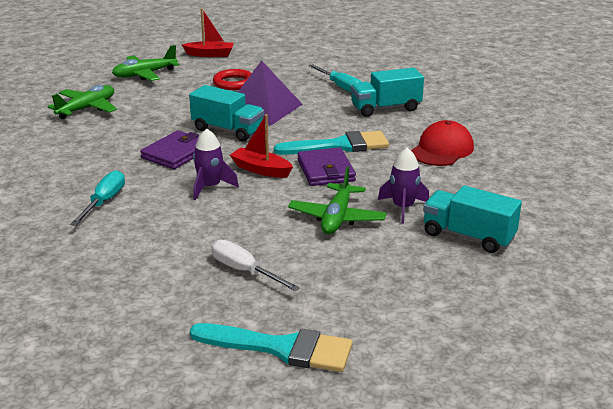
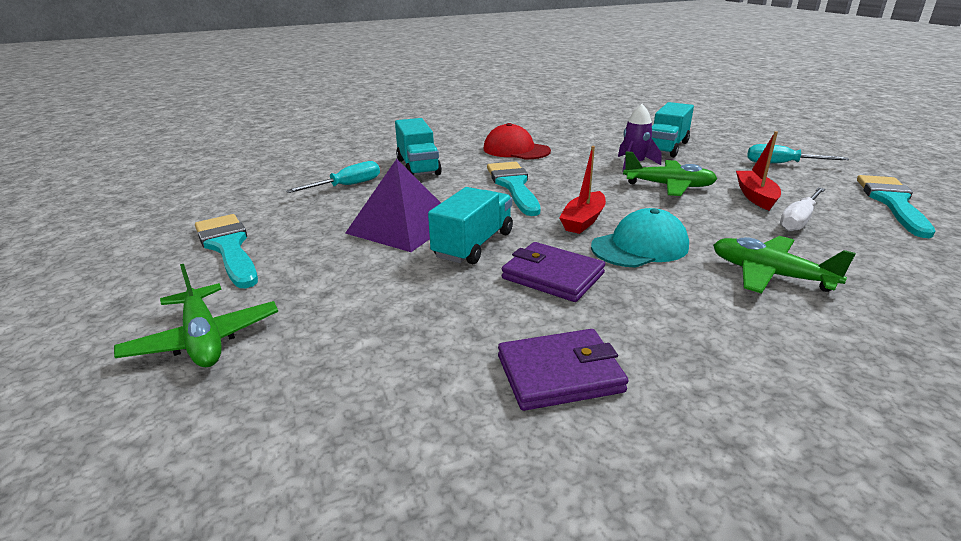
camera: 90 degrees left, 0 degrees up
(87, 108) = (363, 393): green plane -> green plane (769, 275)
(104, 202) = (725, 318): turquoise screwdriver -> turquoise screwdriver (782, 164)
(210, 54) = (148, 277): red boat -> red boat (755, 196)
(210, 187) = (640, 246): purple rocket -> turquoise cap
(234, 83) = (300, 249): red ring -> none
(240, 66) = (228, 247): none -> turquoise brush
(326, 170) = (573, 191): purple wallet -> purple wallet (559, 374)

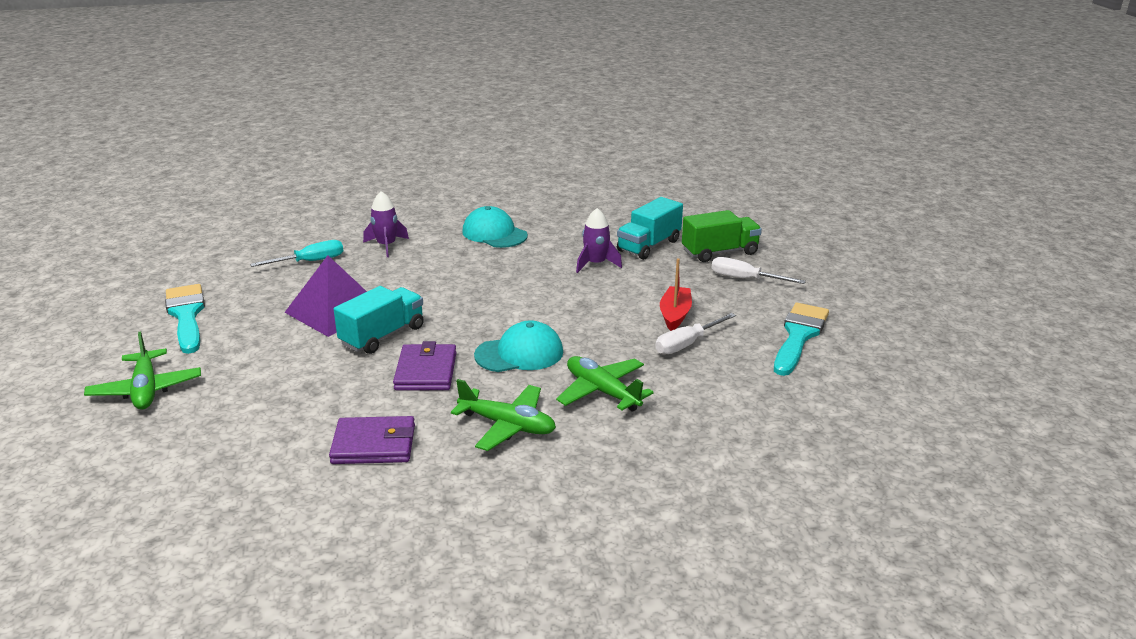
camera: 10 degrees right, 0 degrees up
(418, 167) = (386, 246): turquoise truck -> purple rocket
(513, 186) = (460, 278): turquoise brush -> none
(516, 150) = (494, 233): red cap -> turquoise cap
(552, 276) = (426, 371): purple wallet -> purple wallet turned 45 degrees clockwise
(583, 220) = (493, 323): red boat -> none
(669, 186) = (605, 294): green plane -> green plane (507, 425)
(734, 147) = (719, 252): none -> green truck
(782, 164) = (745, 279): turquoise screwdriver -> white screwdriver

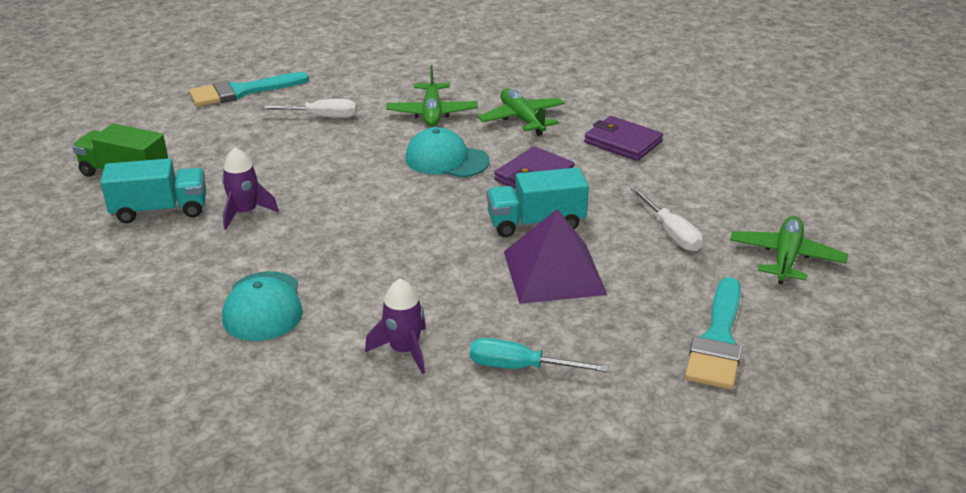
camera: 140 degrees left, 5 degrees up
(675, 315) = (284, 139): red boat -> none
(745, 279) = (170, 142): white screwdriver -> white screwdriver (671, 233)

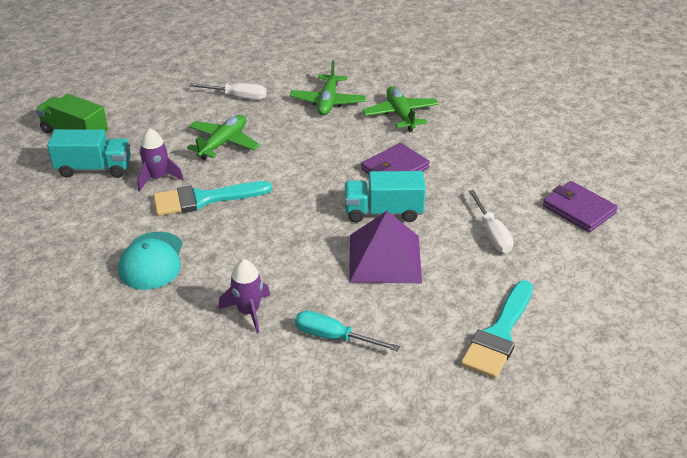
camera: 10 degrees right, 5 degrees up
(242, 91) = (181, 67): turquoise brush -> turquoise brush (204, 199)
(446, 160) = (327, 146): turquoise cap -> none
(623, 142) = (478, 145): purple wallet -> purple wallet (578, 209)
(786, 258) = (581, 267): green plane -> green plane (223, 143)

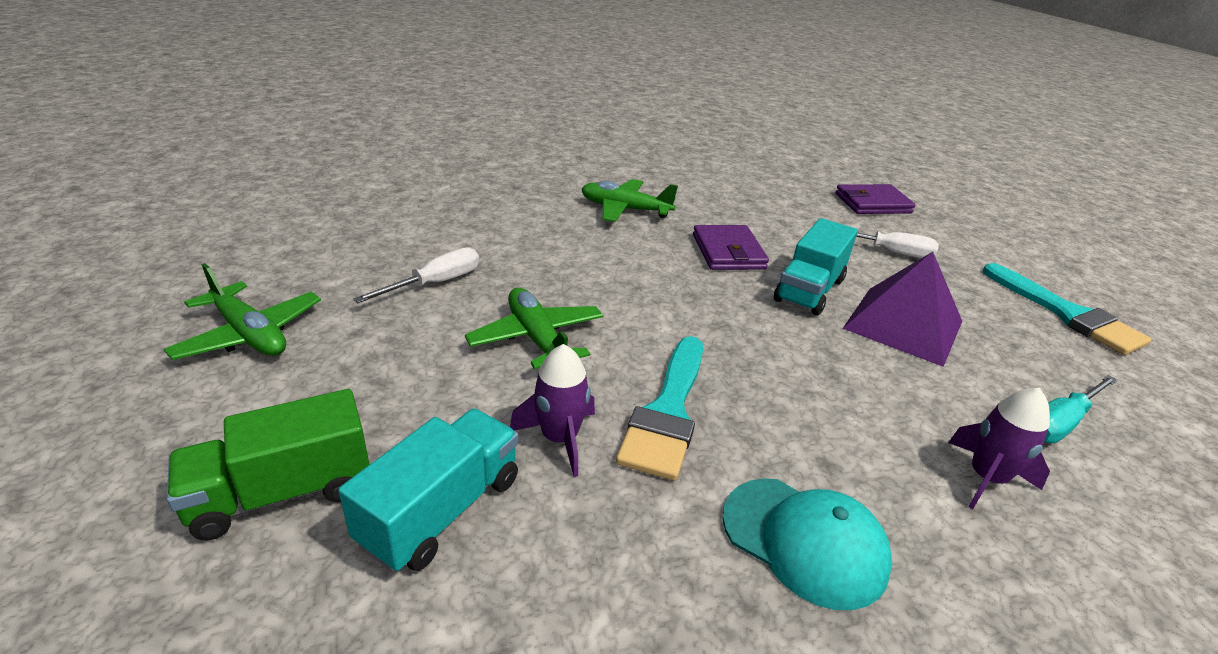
camera: 60 degrees left, 5 degrees down
(328, 102) = (541, 234): green plane -> green plane (249, 334)

